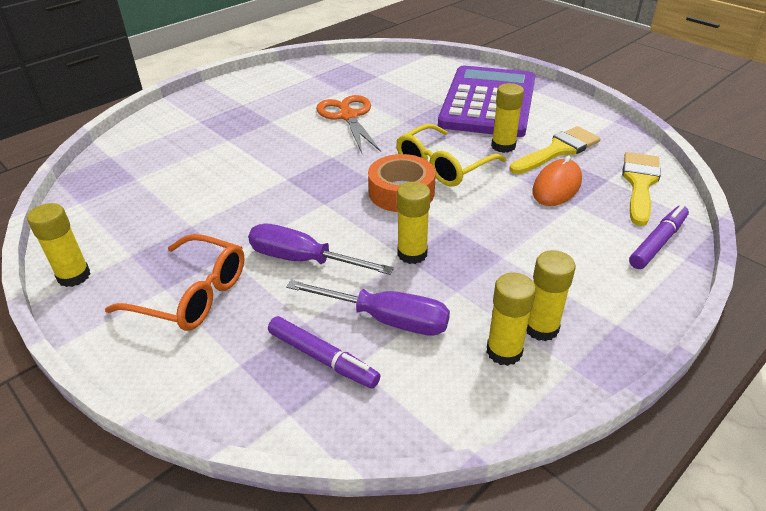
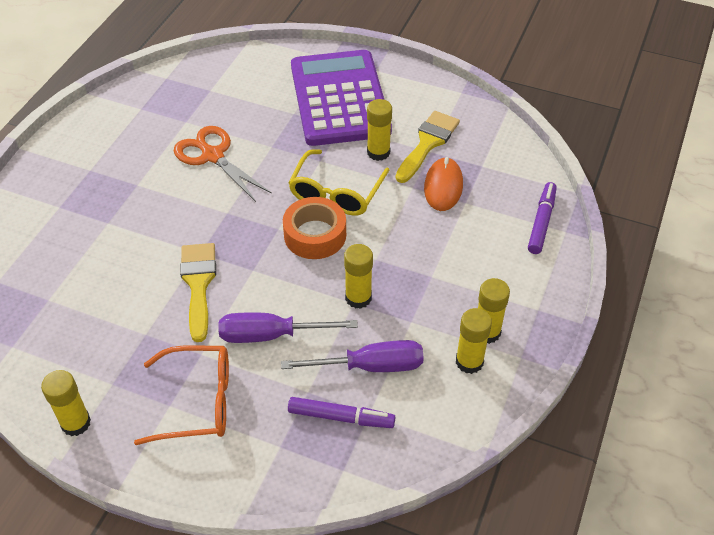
camera: 25 degrees left, 10 degrees up
(639, 183) = (508, 163): yellow brush -> yellow brush (198, 284)

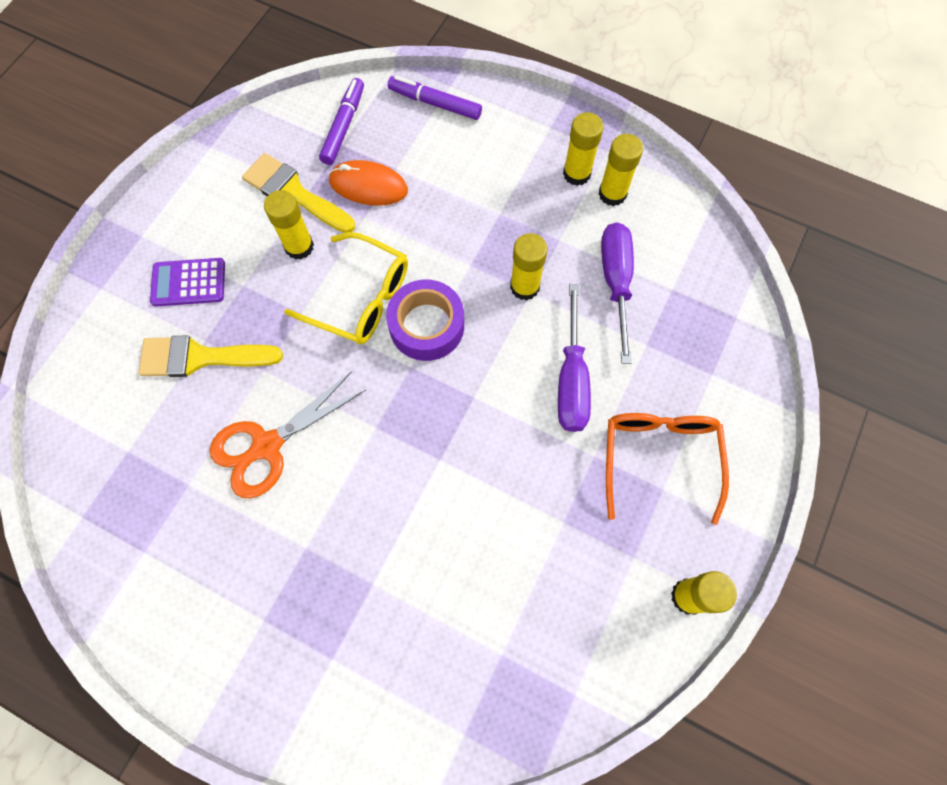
camera: 85 degrees left, 20 degrees up
(198, 284) = (491, 460): yellow brush -> yellow brush (200, 357)
(315, 235) = (427, 326): orange tape -> purple tape
(340, 99) = (188, 282): purple calculator -> purple calculator, size x0.42
(341, 417) = (677, 315): purple marker -> purple marker (344, 126)

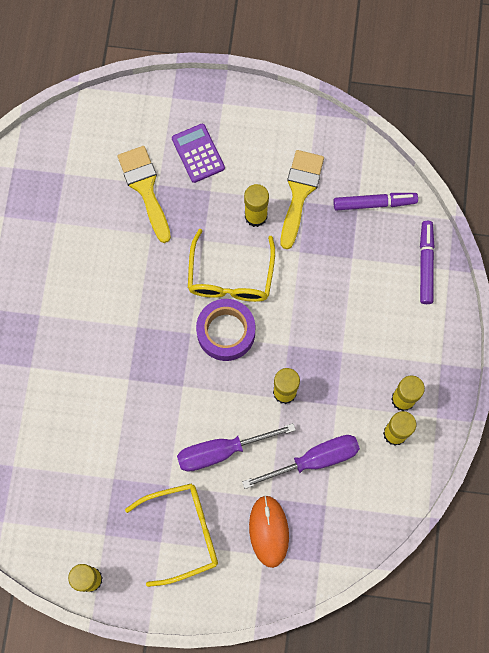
camera: 70 degrees right, 5 degrees up
(266, 446) = (98, 260): orange scissors -> none
(368, 186) = (327, 244): orange mouse -> orange mouse (268, 531)
(659, 458) = (183, 532): orange glasses -> yellow glasses

